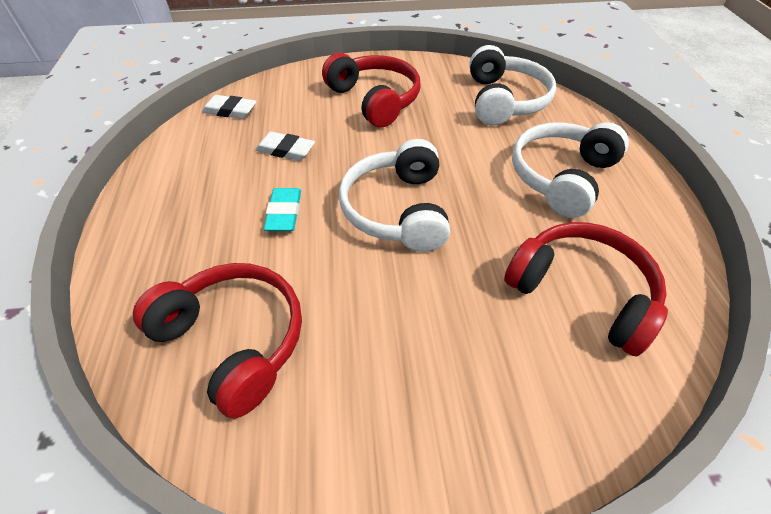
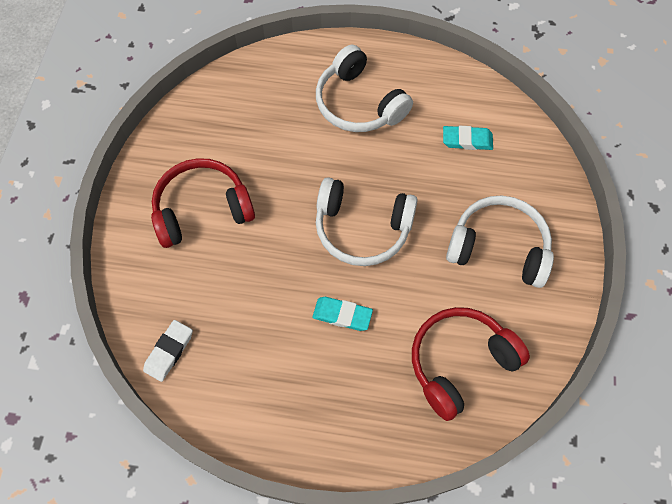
camera: 75 degrees left, 15 degrees up
(285, 150) = (256, 304): white eraser -> none
(504, 100) = (245, 102): white headphones -> white headphones (498, 247)
(581, 292) = (467, 140): red headphones -> turquoise eraser

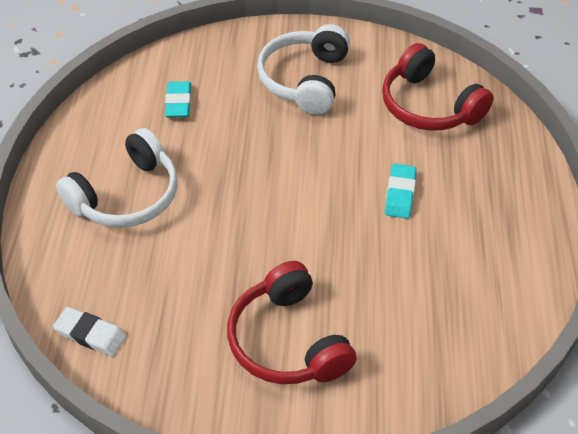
camera: 95 degrees left, 15 degrees down
(169, 351) = (479, 347): white eraser -> white eraser (90, 334)
(362, 229) = (296, 183): white headphones -> none

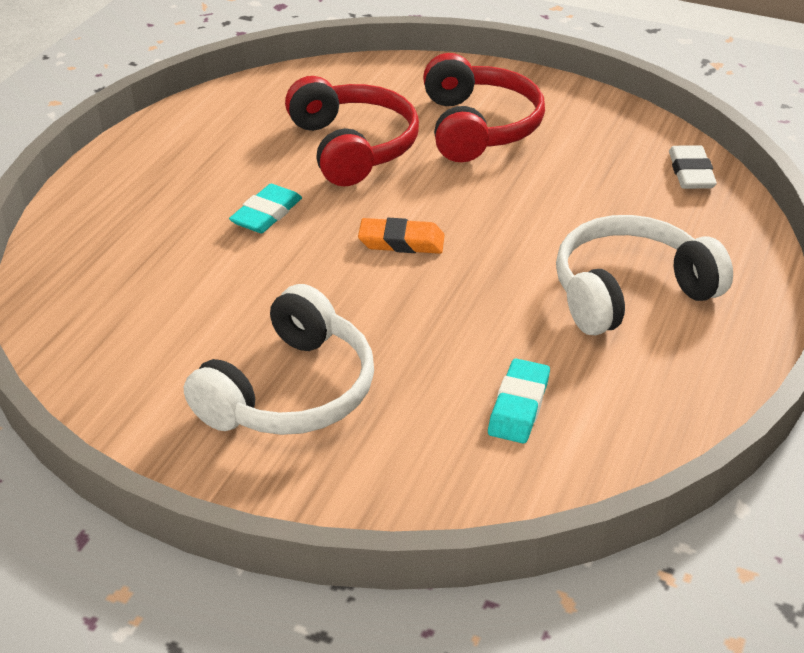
camera: 160 degrees left, 10 degrees down
(90, 334) = (690, 172): white eraser -> white eraser turned 45 degrees clockwise
(294, 196) = (401, 241): none -> orange eraser
(429, 106) = (134, 304): red headphones -> red headphones (353, 147)

